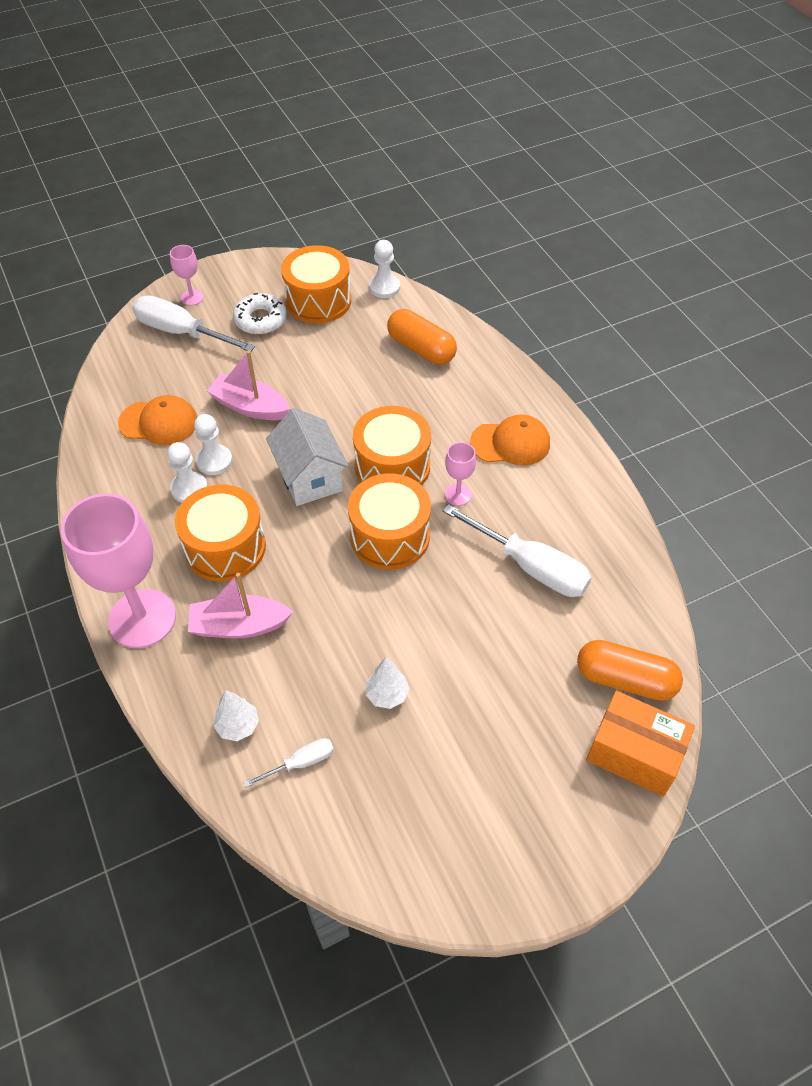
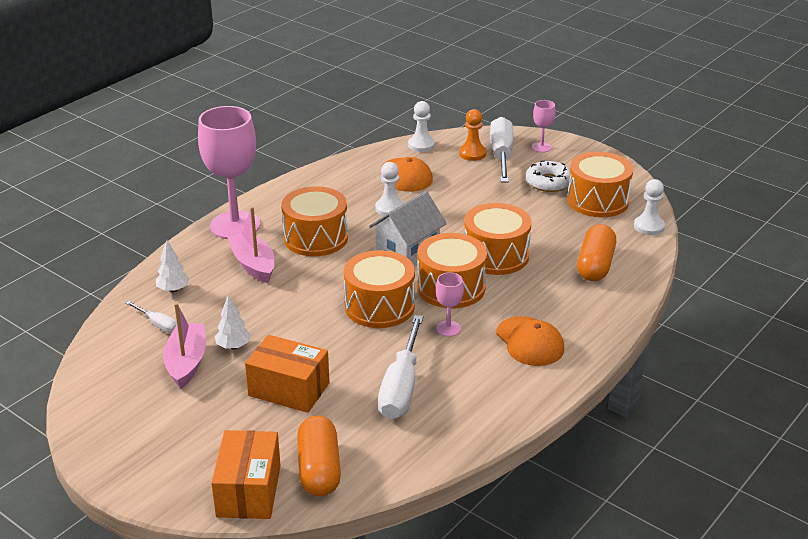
camera: 65 degrees right, 20 degrees down
(160, 353) = (472, 153): none -> orange pawn
(189, 489) = (356, 207): white pawn -> white pawn (421, 145)
(250, 407) = (455, 206): pink boat -> pink boat (186, 362)
(360, 411) = (496, 256): none -> orange drum
(489, 665) = (289, 389): none -> orange box

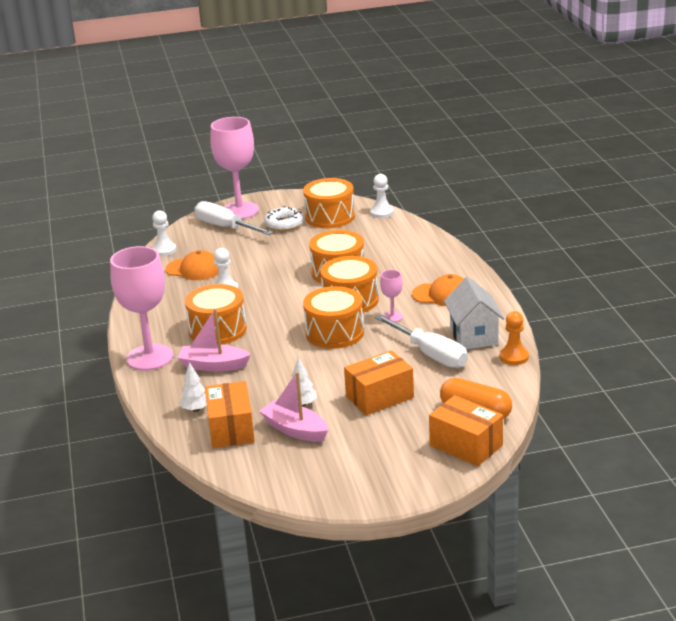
camera: 50 degrees left, 5 degrees down
(158, 324) = (231, 429): white screwdriver -> orange box
(407, 253) = (289, 302): white house -> white house (473, 336)
(472, 153) = (206, 236): orange pawn -> orange pawn (514, 357)
(541, 147) = (239, 211): pink goblet -> pink goblet, size x2.26
(595, 265) = (396, 244): orange capsule -> none

